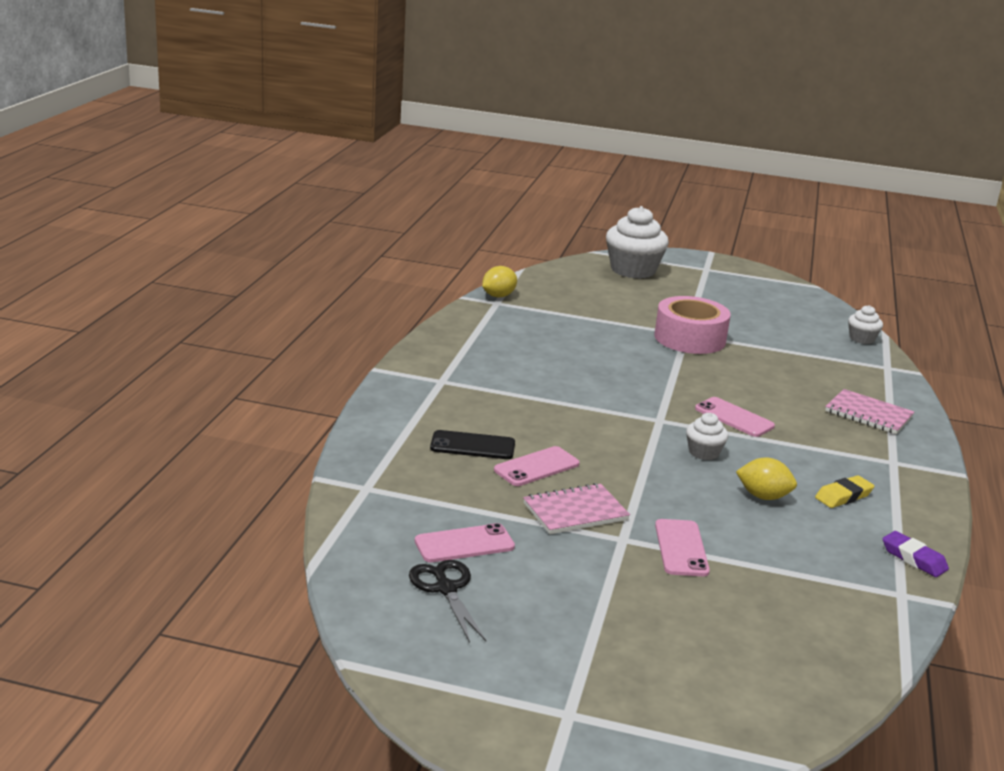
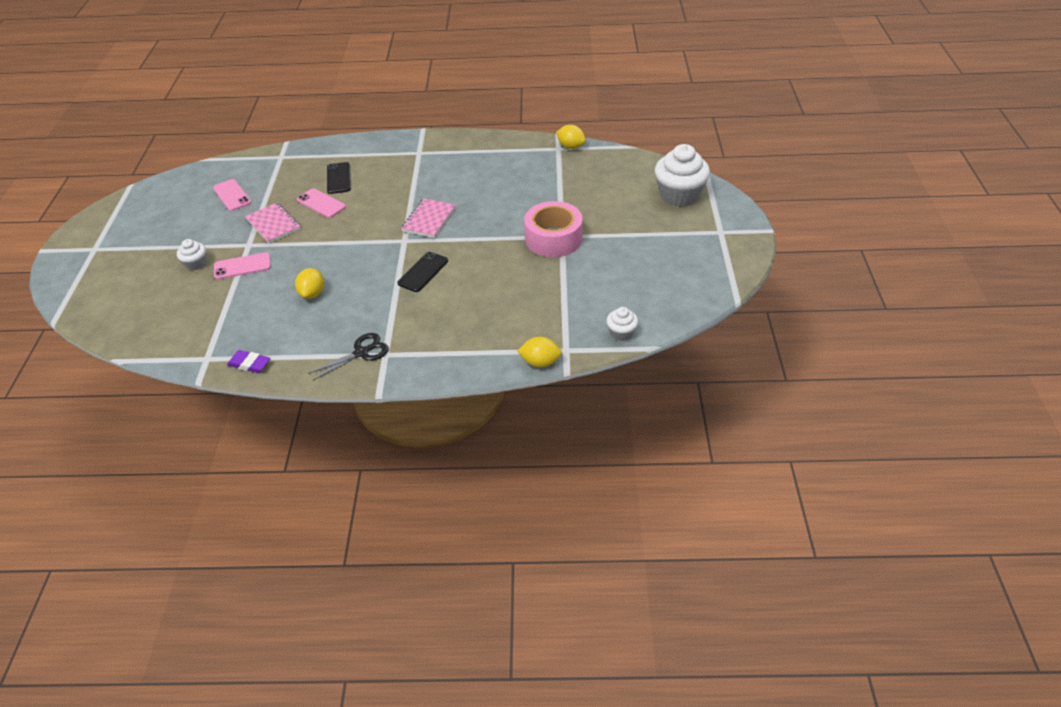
camera: 80 degrees right, 20 degrees up
(446, 589) = (190, 198): black scissors -> black scissors (361, 353)
(704, 452) = (364, 263): white cupcake -> white cupcake (196, 263)
(734, 417) = (423, 272): pink phone -> black phone
(843, 496) = (324, 330): yellow eraser -> none
(868, 414) = (462, 340): pink notebook -> pink notebook (429, 219)
(907, 382) = (540, 362): none -> yellow lemon
(913, 558) = (249, 364): purple eraser -> purple eraser turned 75 degrees clockwise

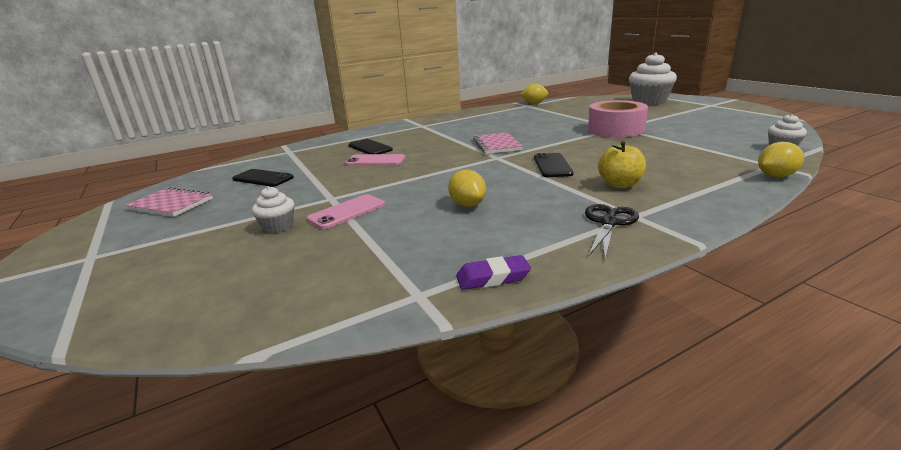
camera: 30 degrees left, 20 degrees down
(232, 195) = (263, 178): pink phone -> black phone
(273, 224) = (342, 181): pink notebook -> pink notebook (171, 204)
(428, 319) = (619, 185): none -> yellow apple

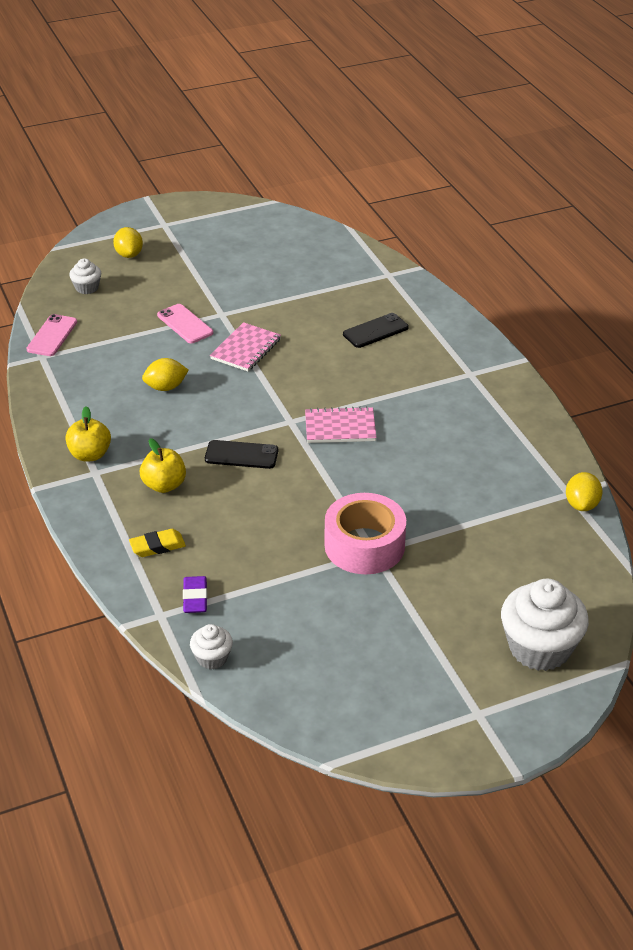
camera: 95 degrees right, 15 degrees up
(171, 204) = (251, 233): pink notebook -> pink notebook (246, 349)
(263, 178) = (297, 270): black phone -> none
(278, 226) = (174, 293): white cupcake -> white cupcake (87, 288)
(375, 161) = (321, 336): pink phone -> pink phone (52, 336)
(493, 277) = (44, 386): purple eraser -> purple eraser (195, 598)
(609, 223) = (90, 455): black scissors -> yellow apple
(700, 176) = (157, 546): none -> yellow eraser
(775, 176) = (130, 598): yellow lemon -> yellow lemon (129, 254)

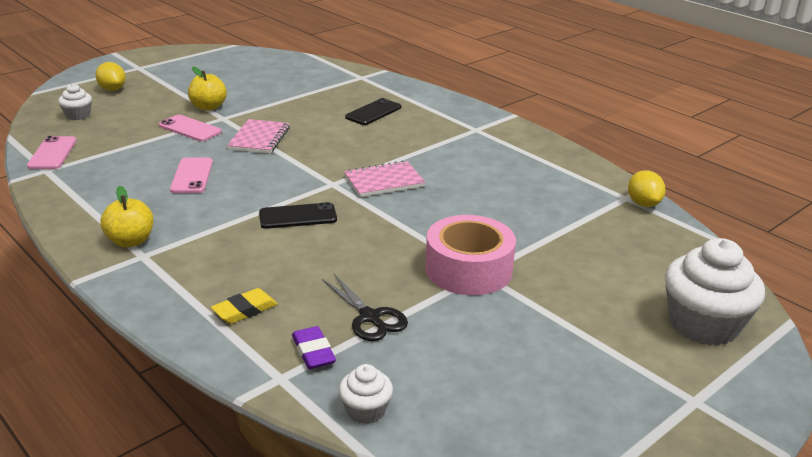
camera: 20 degrees left, 10 degrees down
(164, 485) = (227, 254): yellow apple -> yellow apple (208, 107)
(166, 387) = (192, 176): yellow lemon -> pink phone
(255, 575) = (370, 317): none -> black scissors

